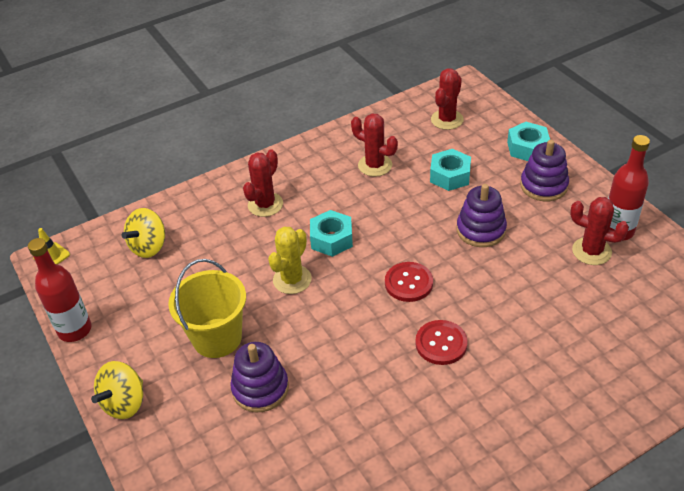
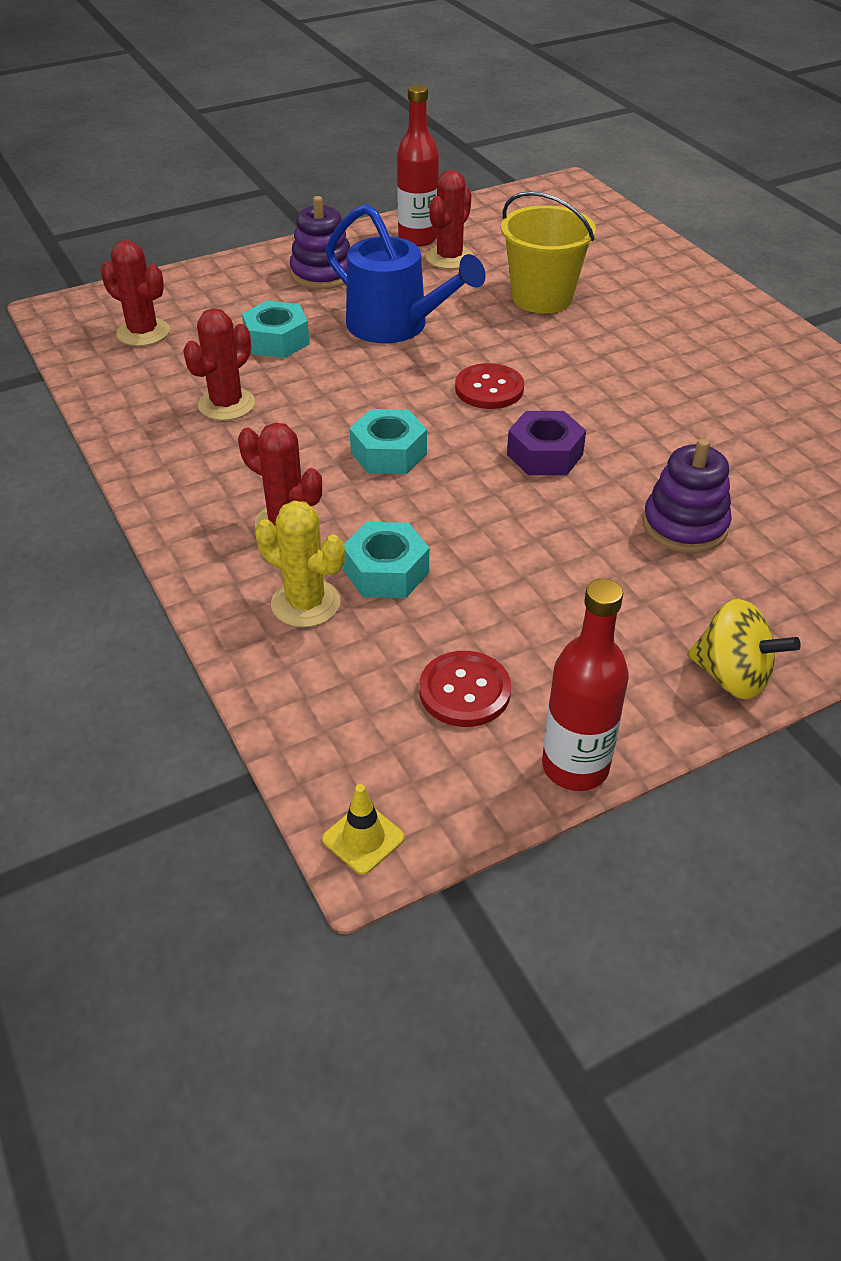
camera: 90 degrees left, 0 degrees up
(149, 247) = (364, 674): yellow spinning top -> none
(217, 338) = (591, 573): yellow bucket -> yellow bucket (542, 297)
(292, 280) = (471, 494): yellow cactus -> yellow cactus (305, 603)
(334, 314) = (544, 454): none -> purple nut
(441, 343) = (596, 371): red button -> red button (464, 691)
(481, 230) = (396, 326): purple stacking toy -> blue watering can
(527, 148) = (240, 276): turquoise nut -> turquoise nut (386, 571)

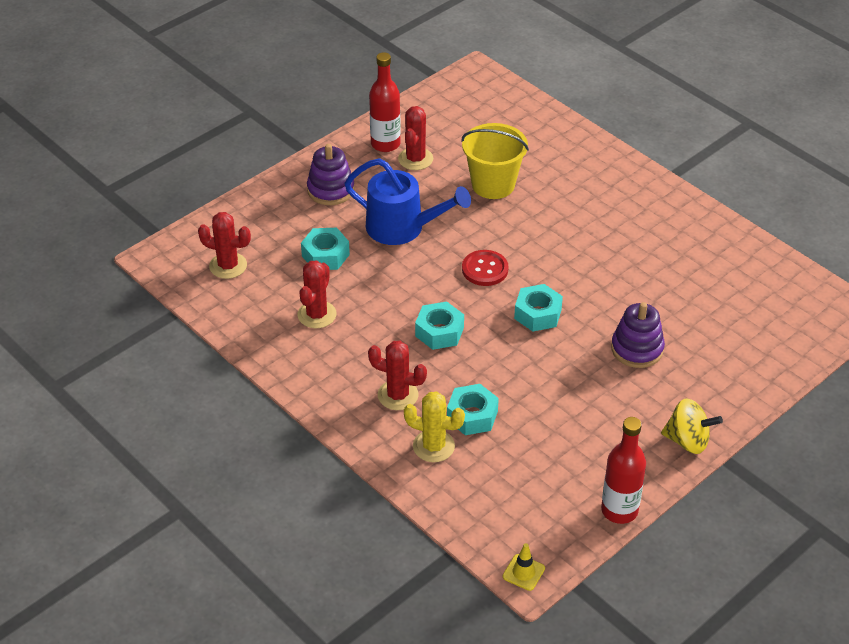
camera: 15 degrees left, 0 degrees up
(464, 691) = (546, 480): red button -> none
(544, 454) = (537, 314): purple nut -> turquoise nut

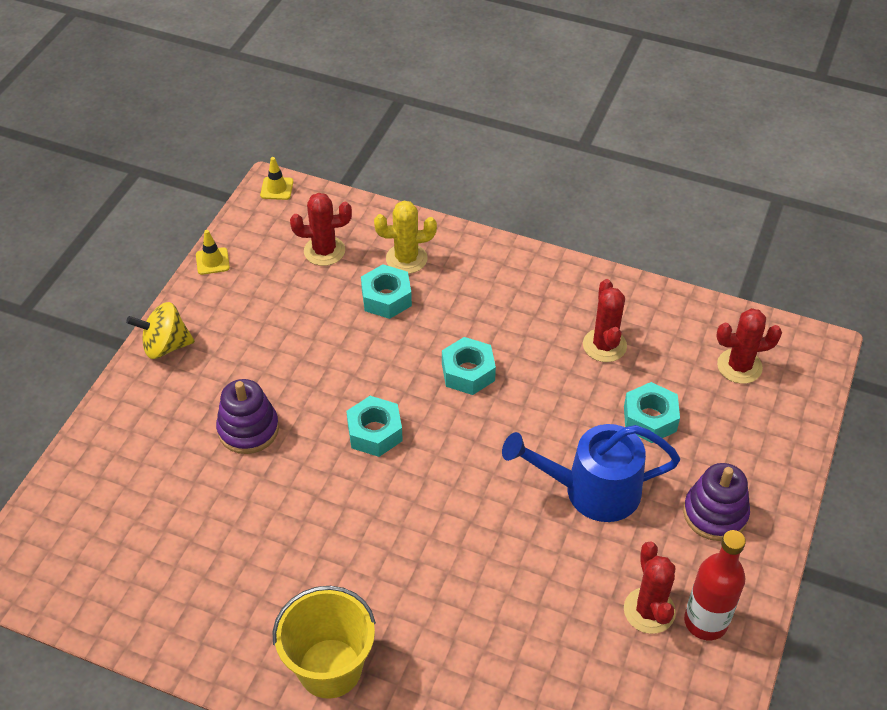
camera: 155 degrees right, 5 degrees up
(398, 395) = (468, 293): red cactus -> red cactus (324, 251)
(485, 269) = (463, 469): red button -> none
(493, 184) = (523, 607): yellow bucket -> yellow bucket (330, 668)
(619, 510) = (212, 261): red bottle -> yellow traffic cone

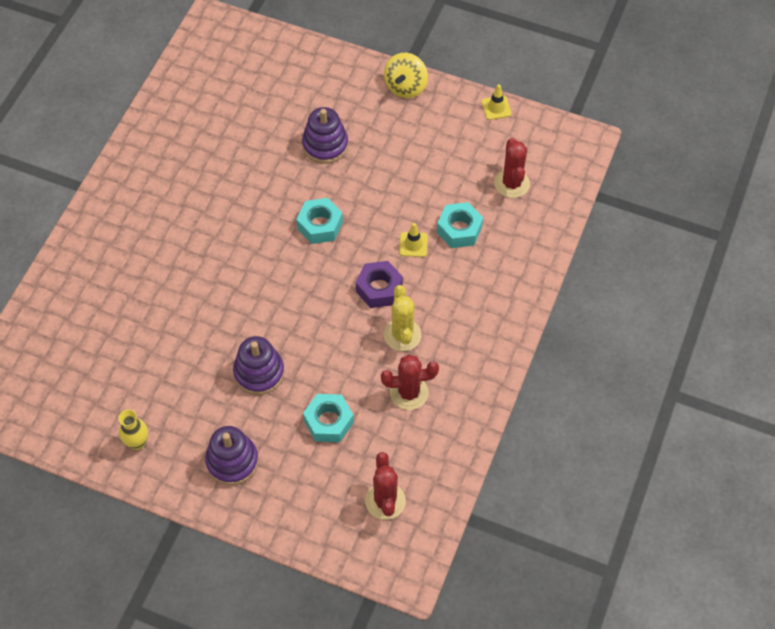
camera: 90 degrees right, 10 degrees up
(165, 346) = (405, 87): yellow spinning top -> yellow spinning top turned 150 degrees counterclockwise
(277, 188) = (585, 145): yellow traffic cone -> yellow traffic cone (413, 244)
(330, 668) = (126, 205): yellow bucket -> none
(406, 259) = (505, 243): yellow cactus -> yellow cactus (402, 335)
(468, 372) = (379, 288): turquoise nut -> purple nut
(591, 490) = (259, 372): blue watering can -> purple stacking toy
(649, 610) = (150, 404): red cactus -> none
(705, 622) = (137, 442): red bottle -> yellow vase

